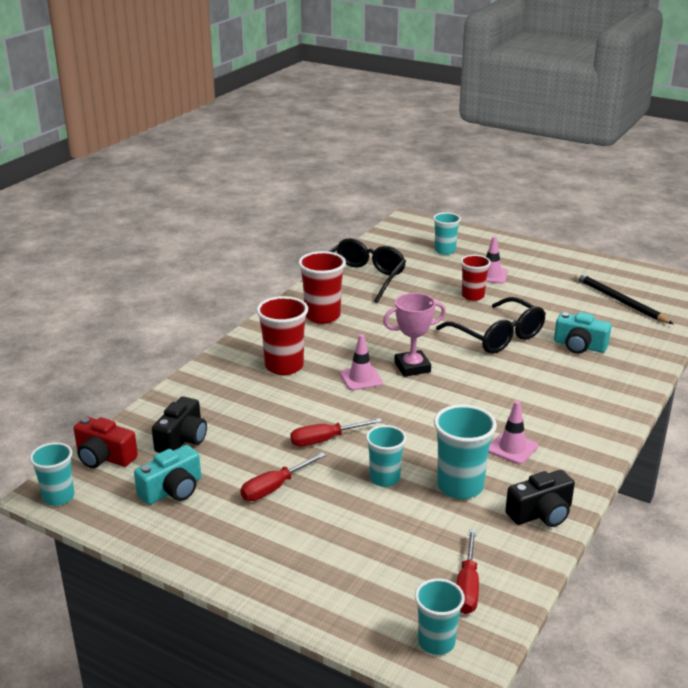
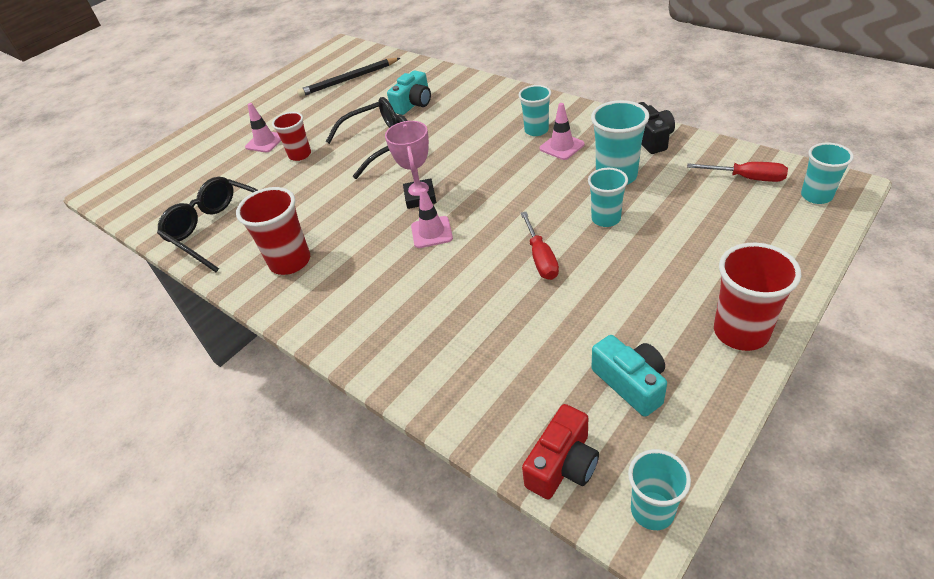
camera: 75 degrees left, 15 degrees up
(182, 439) = (529, 381): black camera -> none
(274, 488) = (623, 295): red screwdriver -> none
(284, 366) = (390, 292): red cup -> red cup (741, 332)
(445, 250) = (194, 168): turquoise cup -> turquoise cup (536, 130)

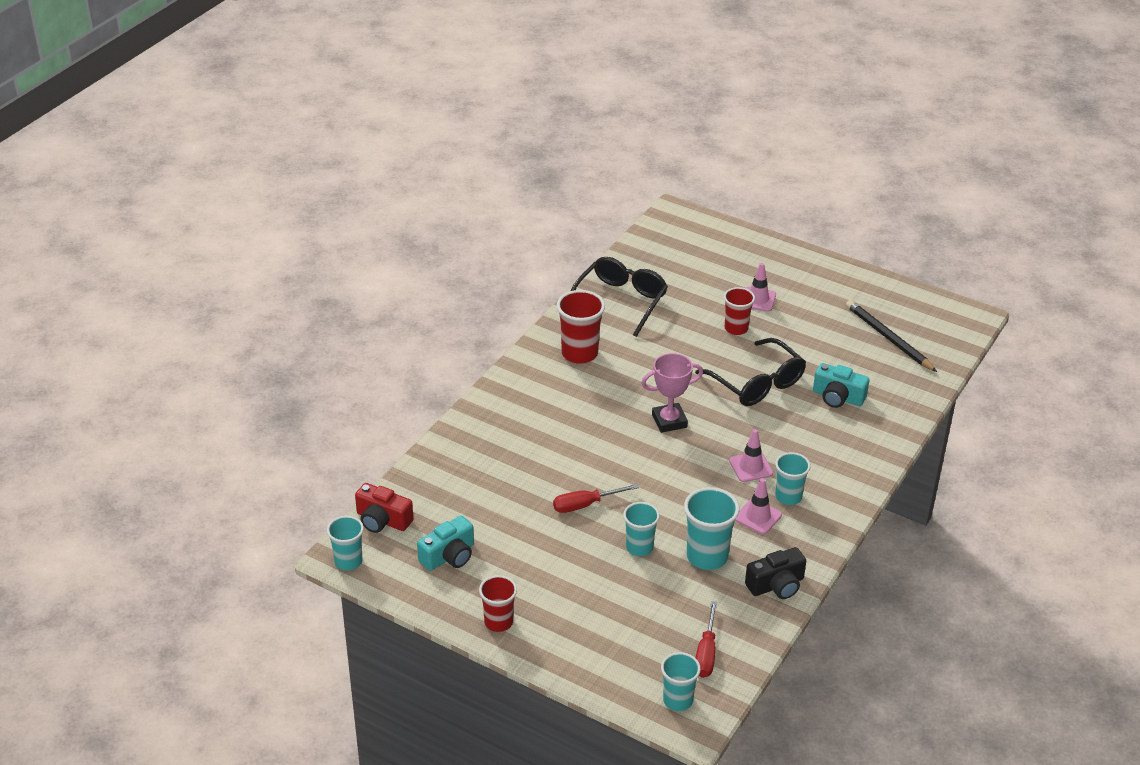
camera: 75 degrees right, 5 degrees down
(431, 232) = (618, 434): pink traffic cone -> pink traffic cone (751, 467)
(741, 332) = (498, 622): red cup -> red cup, size x0.66

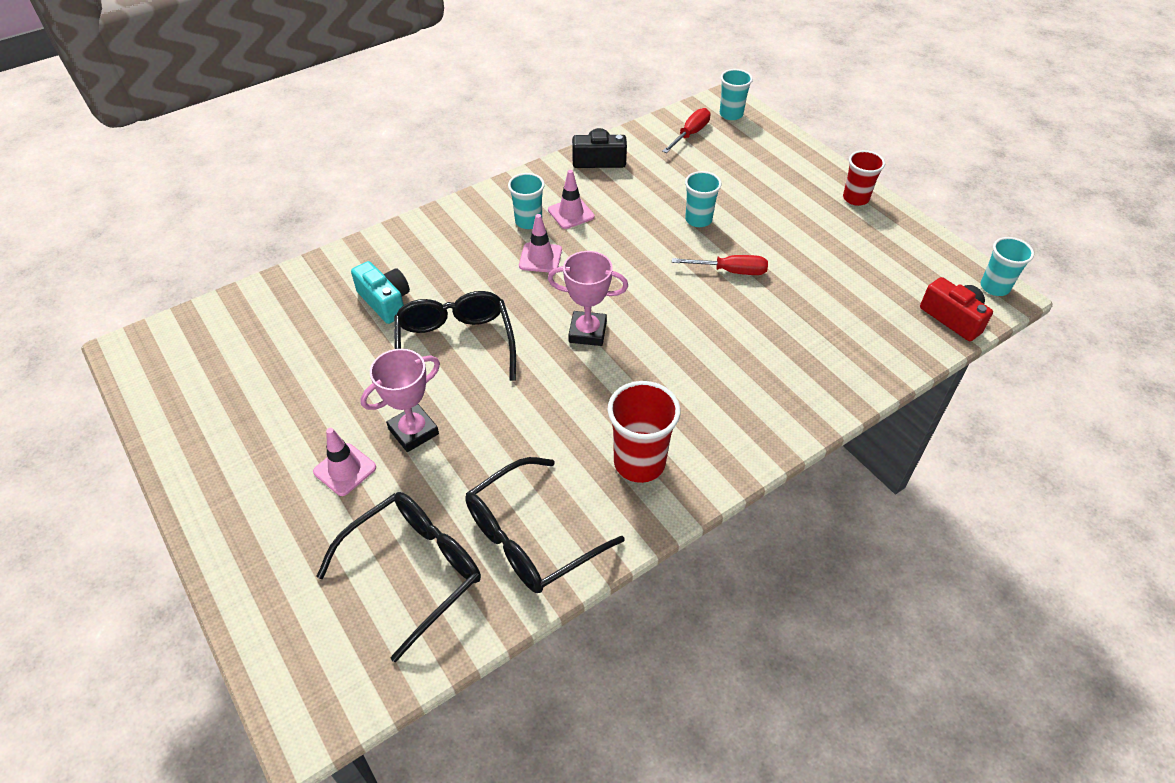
camera: 155 degrees left, 10 degrees up
(449, 556) = (888, 263): turquoise camera -> none
(673, 272) = (415, 570): none -> black glasses
(707, 556) = (642, 196): turquoise cup -> none
(736, 328) = (413, 431): red cup -> pink trophy
(888, 338) = (253, 354): black pencil -> none

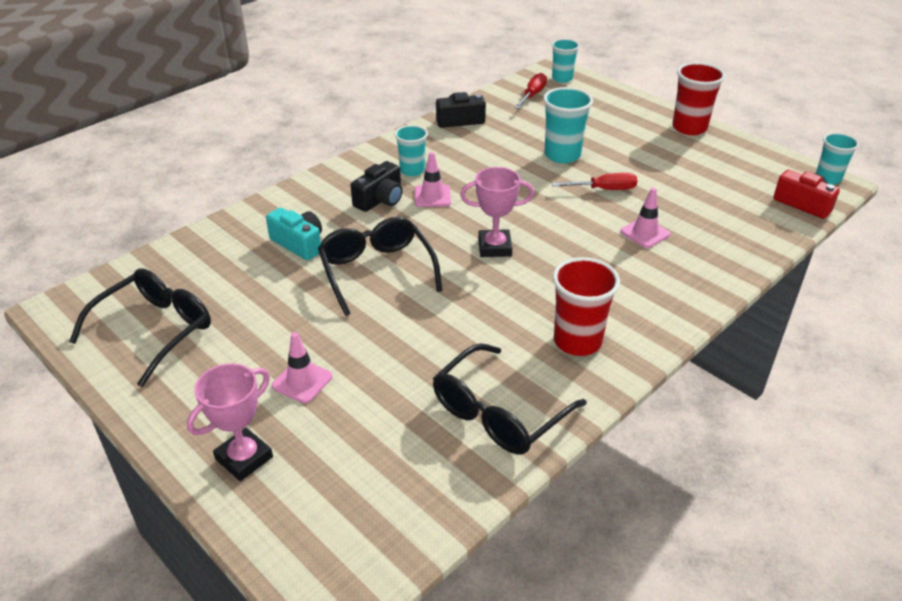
camera: 10 degrees left, 10 degrees down
(413, 431) = (359, 342): pink trophy -> pink trophy (244, 458)
(415, 570) = (397, 454): black glasses -> black glasses (155, 330)
(484, 255) = (380, 199): none -> black camera
(571, 213) = (448, 161): pink traffic cone -> pink traffic cone (645, 233)
(698, 220) = (562, 155): turquoise cup -> turquoise cup, size x1.51
(855, 198) = (689, 128): red cup -> red cup, size x1.51

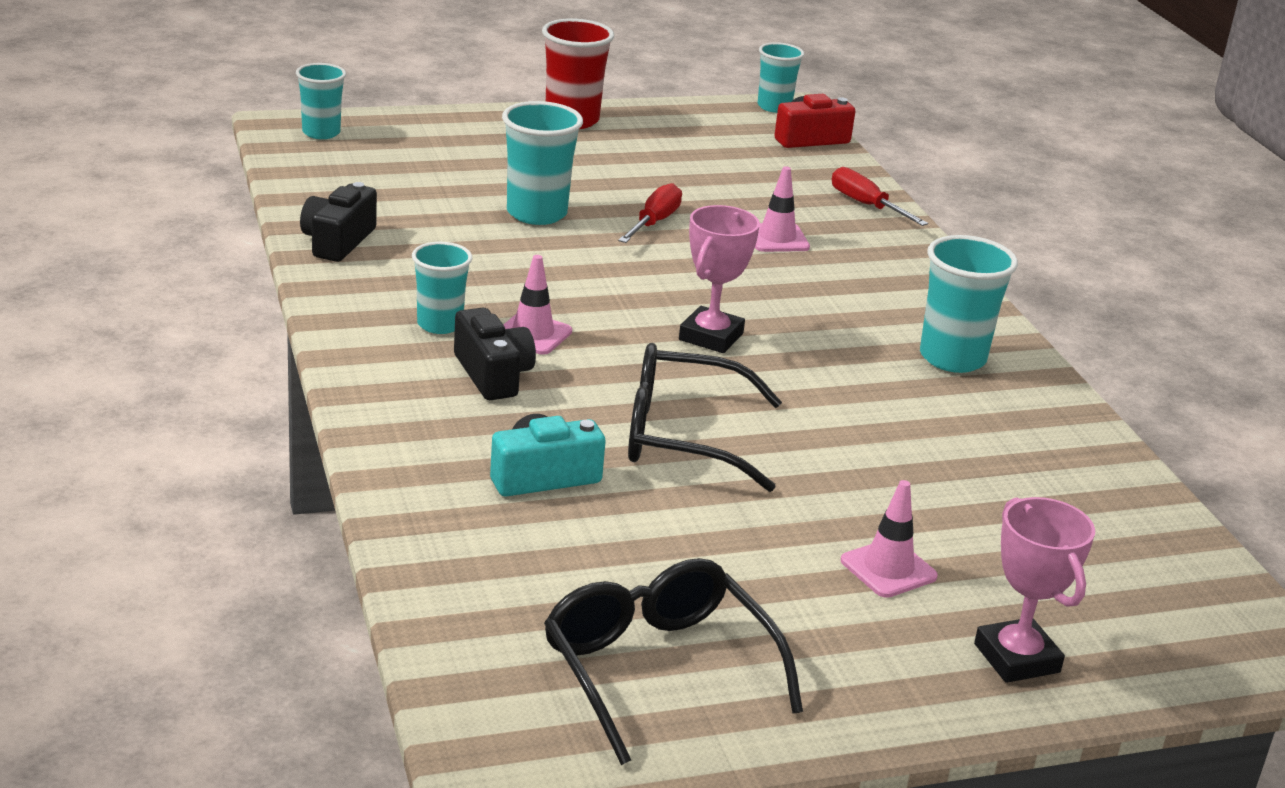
camera: 65 degrees left, 10 degrees down
(498, 413) = (1046, 452): black glasses -> none
(532, 95) = (339, 168): red screwdriver -> red screwdriver (866, 205)
(577, 341) = (952, 358): red cup -> turquoise cup

